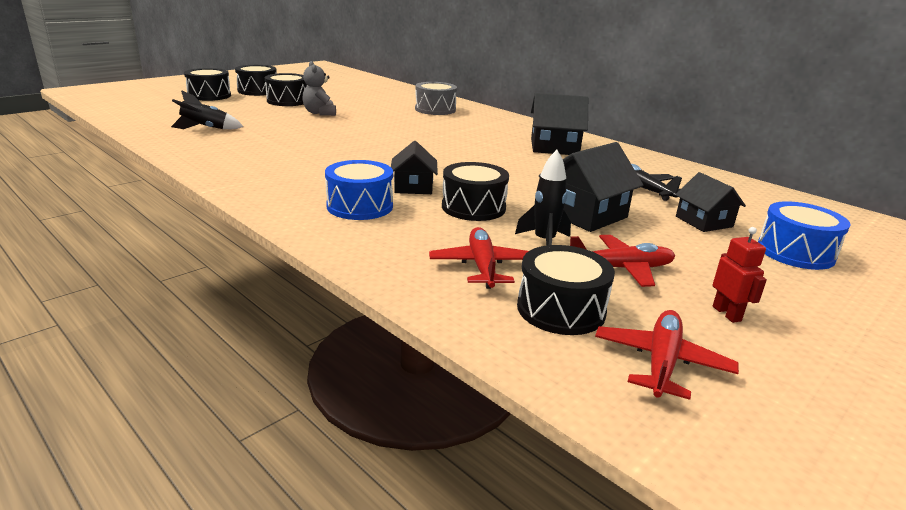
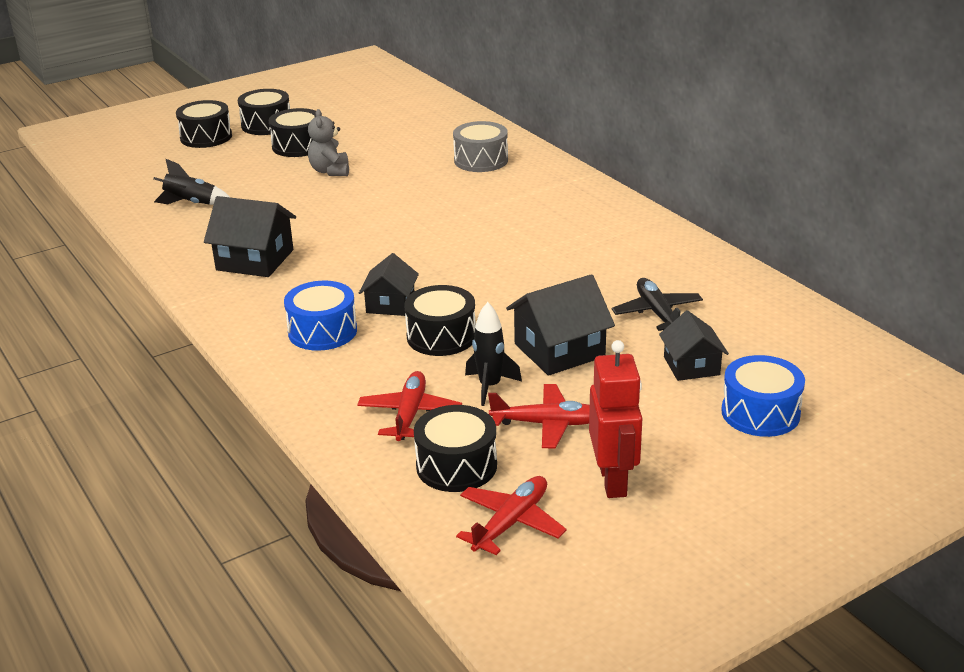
camera: 15 degrees right, 5 degrees up
(554, 147) = (597, 236): black house -> black house (255, 260)
(727, 314) = (613, 481): red robot -> red robot, size x1.82

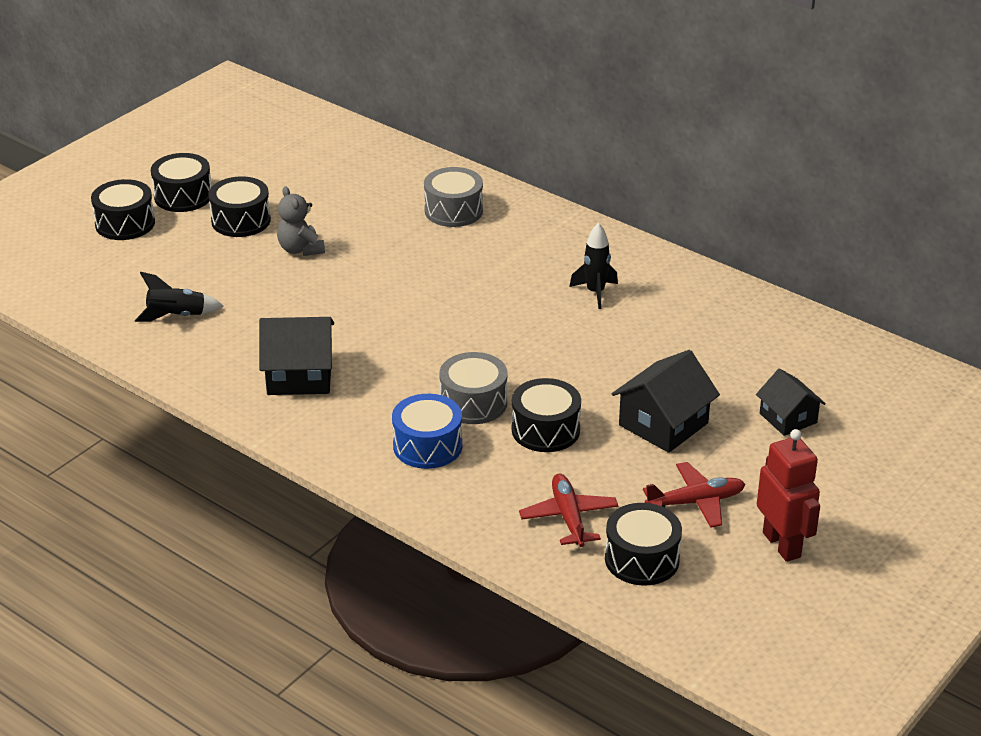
camera: 20 degrees left, 5 degrees up
(390, 304) = (473, 403): black house -> grey drum
(490, 387) = (623, 474): black rocket -> black rocket (595, 292)
(511, 523) = (720, 602): red plane -> none
(657, 313) = (729, 367): black plane -> none
(760, 413) = (869, 454): blue drum -> none

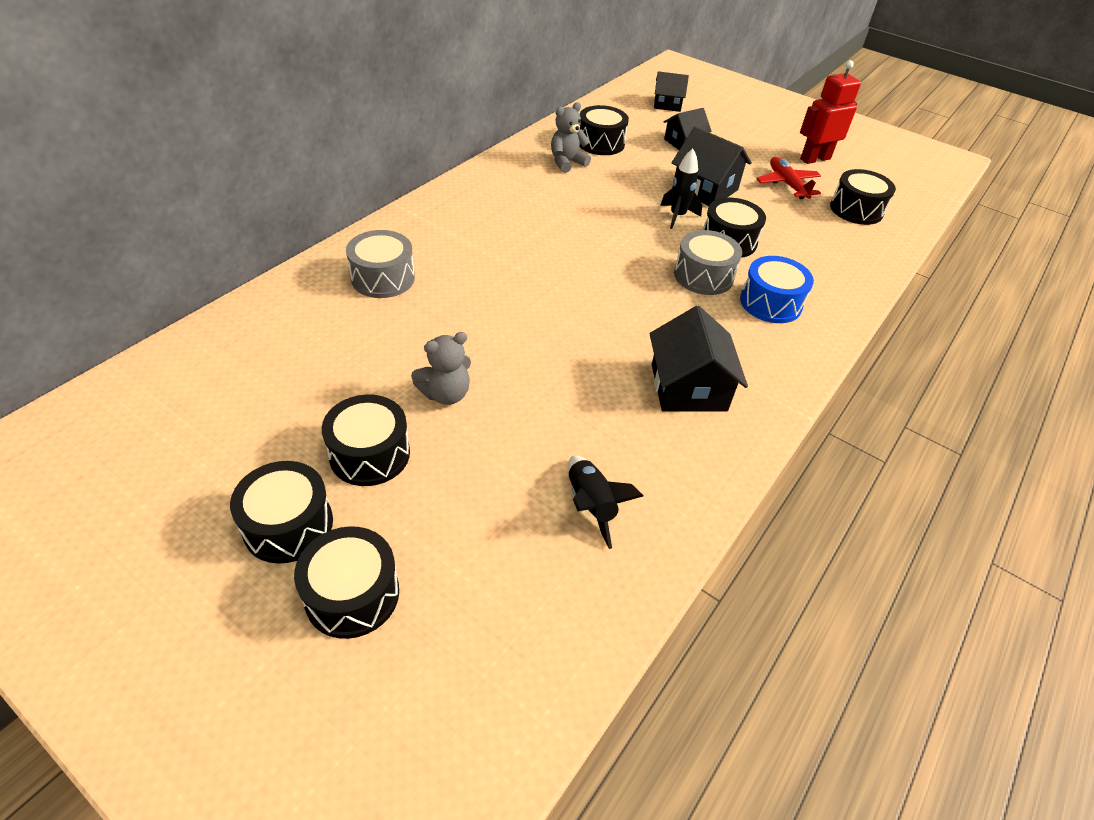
camera: 95 degrees left, 10 degrees up
(568, 517) = (828, 236): red plane -> none
(595, 292) = (533, 205): black rocket -> black rocket (677, 216)
(700, 317) = (567, 162): none -> grey teddy bear
(761, 345) = (600, 143): none -> black drum
(908, 413) = (667, 104): none -> black house

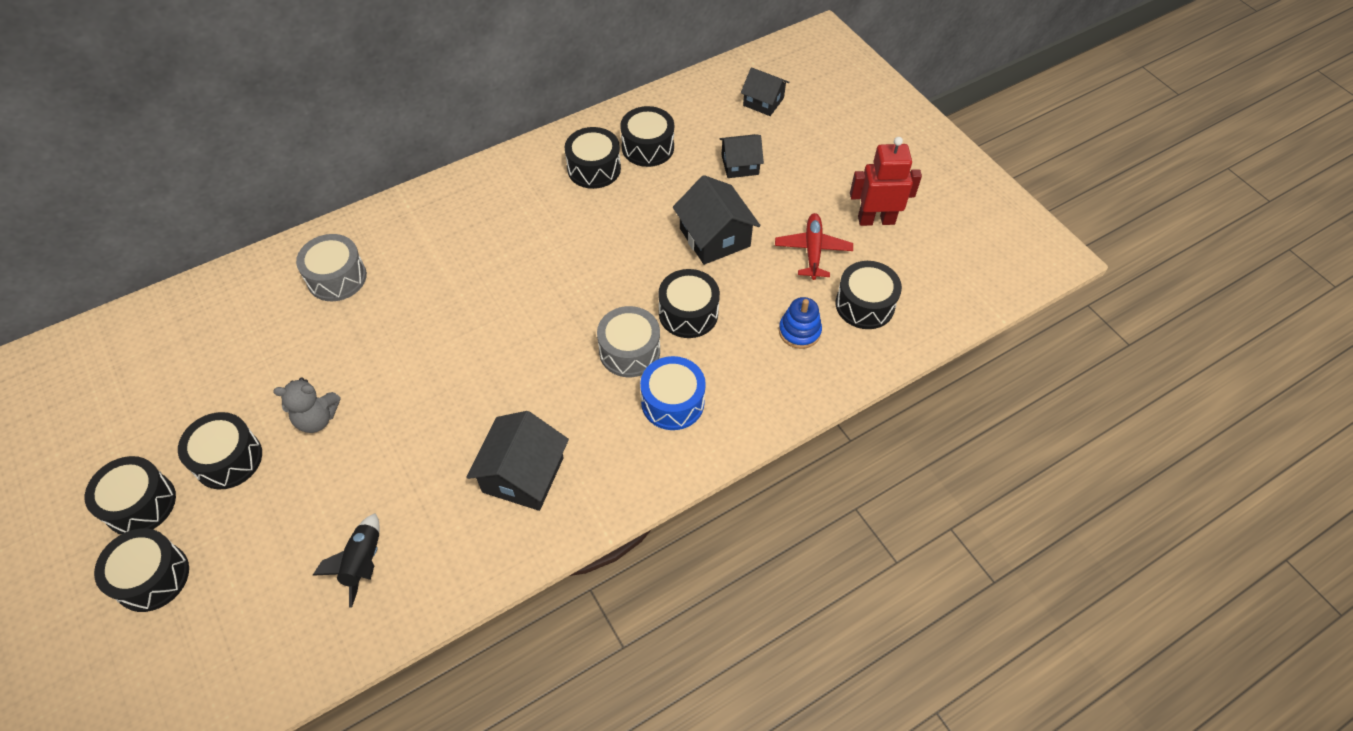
camera: 25 degrees right, 10 degrees up
(567, 162) = (594, 168): grey teddy bear -> black drum
(677, 216) = (658, 268): black rocket -> none
(825, 235) = (799, 331): none -> blue stacking toy

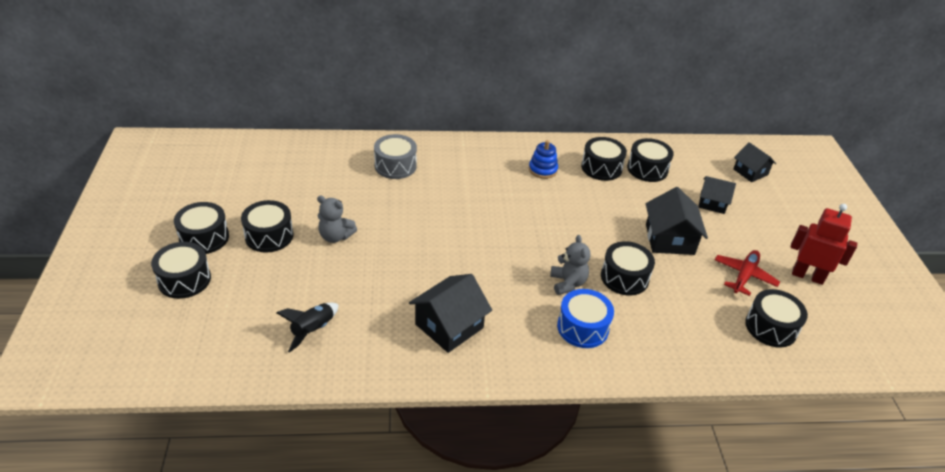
camera: 25 degrees right, 15 degrees down
(629, 351) = (567, 283): grey drum -> grey teddy bear
(799, 331) = (707, 323): blue stacking toy -> blue stacking toy (543, 170)

